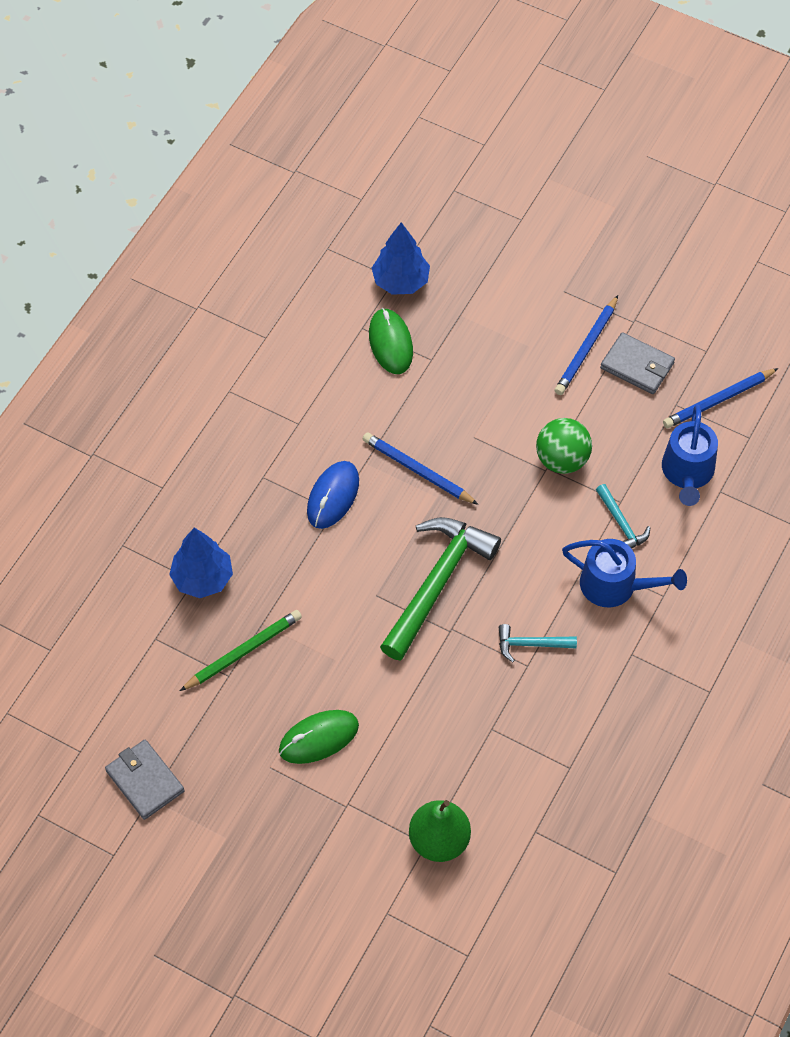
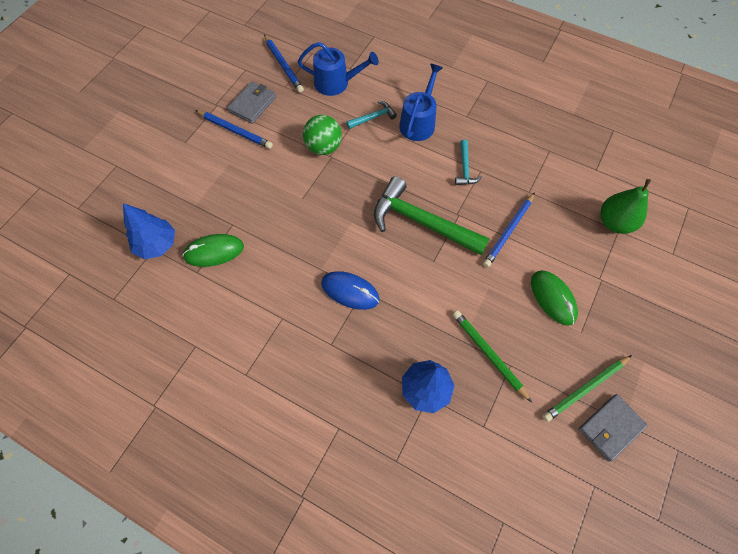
camera: 90 degrees left, 5 degrees up
(194, 759) = (585, 389): none -> green pencil
(417, 470) = (329, 234): blue pencil -> blue pencil (508, 231)

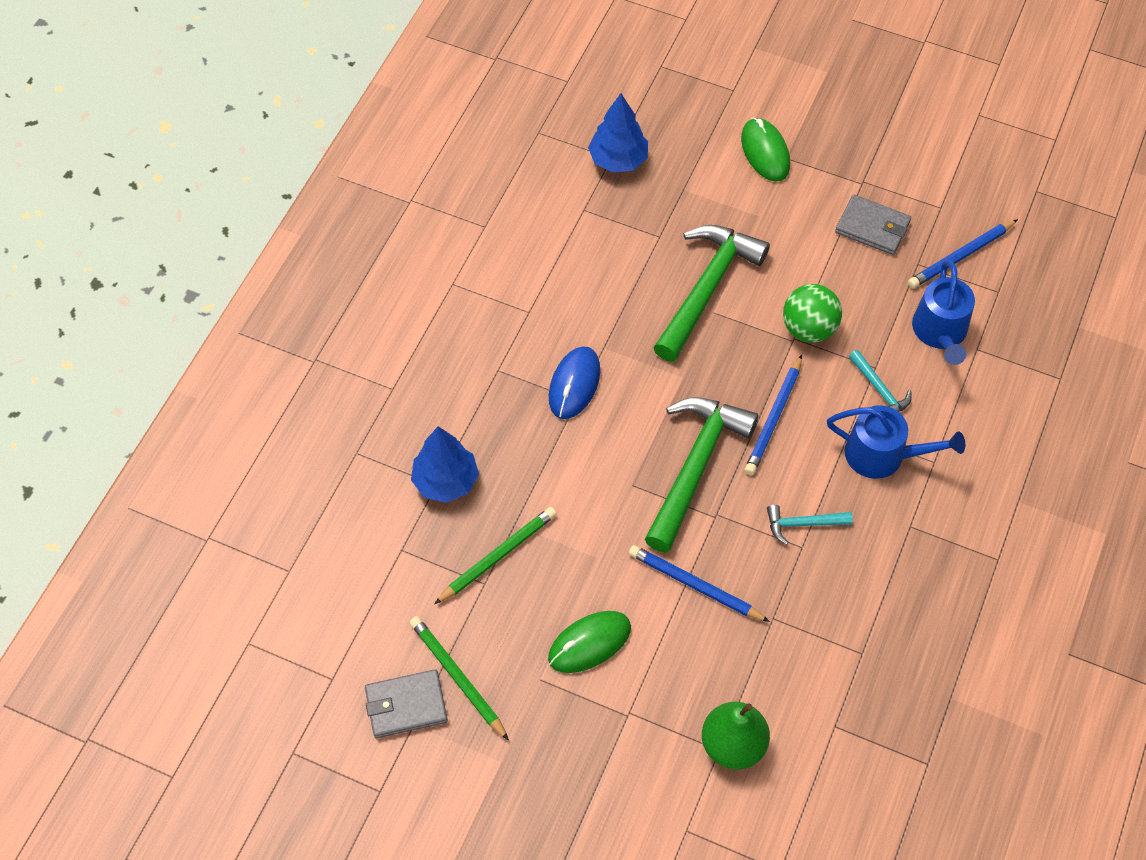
camera: 85 degrees right, 5 degrees down
(214, 251) = (615, 223): green mouse -> green mouse (765, 152)
(235, 131) = (818, 214): blue pencil -> blue pencil (774, 418)
(283, 200) = (707, 289): none -> green hammer
(610, 428) = (406, 706): grey wallet -> grey wallet turned 60 degrees counterclockwise

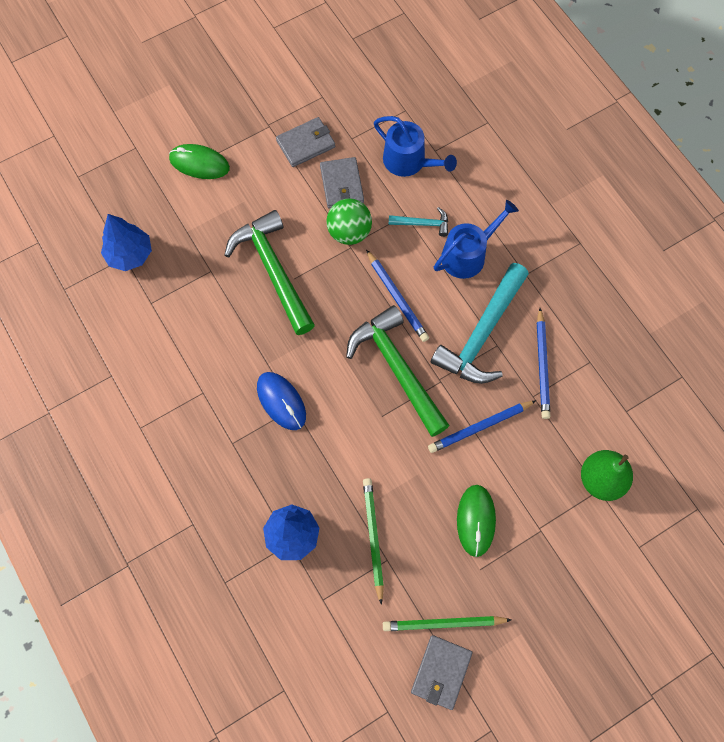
camera: 55 degrees left, 10 degrees up
(803, 524) = (482, 333): turquoise hammer -> turquoise hammer, size x2.14
(856, 288) = (342, 184): none -> grey wallet
(960, 256) = (365, 112): blue pencil -> blue pencil (542, 366)

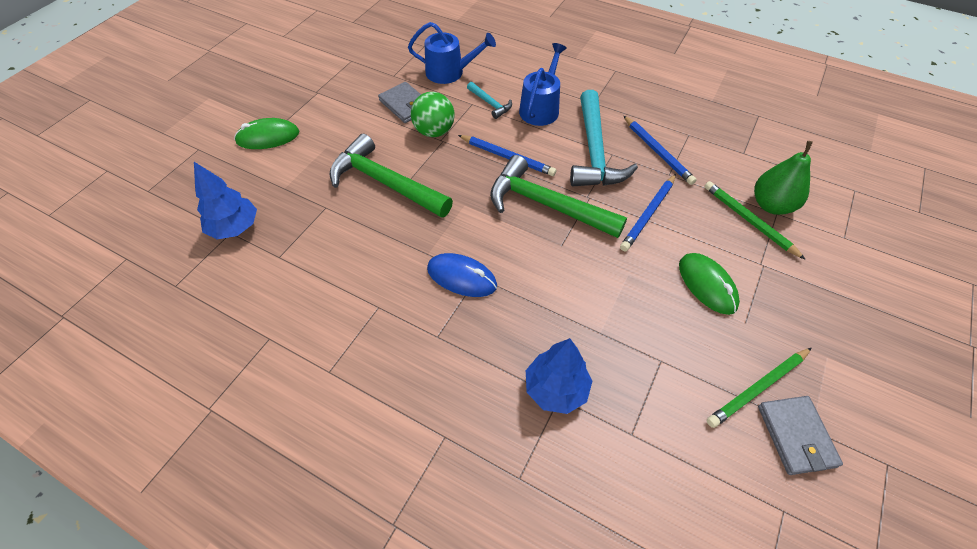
camera: 30 degrees left, 15 degrees down
(306, 144) = (357, 91): grey wallet -> none
(373, 537) = (633, 348): green pencil -> green pencil (749, 220)
(422, 224) = (490, 104): turquoise hammer -> turquoise hammer turned 75 degrees clockwise

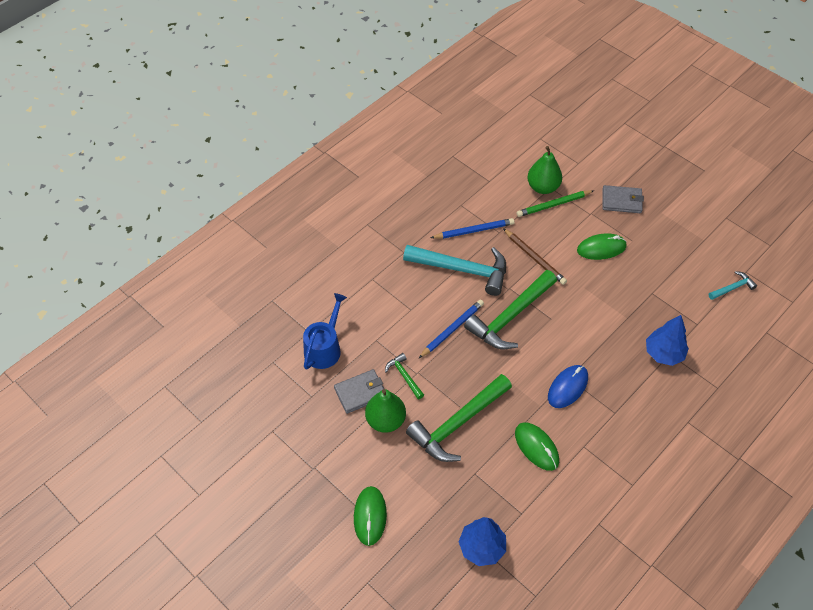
camera: 75 degrees left, 0 degrees up
(368, 258) = (536, 447): none -> green mouse
(377, 128) = (385, 420): none -> green pear
(434, 131) = (404, 376): green ball -> green hammer
(490, 104) = (381, 326): turquoise hammer -> turquoise hammer (732, 288)
(540, 108) = (399, 291): blue watering can -> none
(648, 214) = (534, 258): blue pencil -> brown pencil
(758, 388) = (677, 253): green pencil -> none
(796, 436) = (707, 248): grey wallet -> grey wallet (621, 201)

